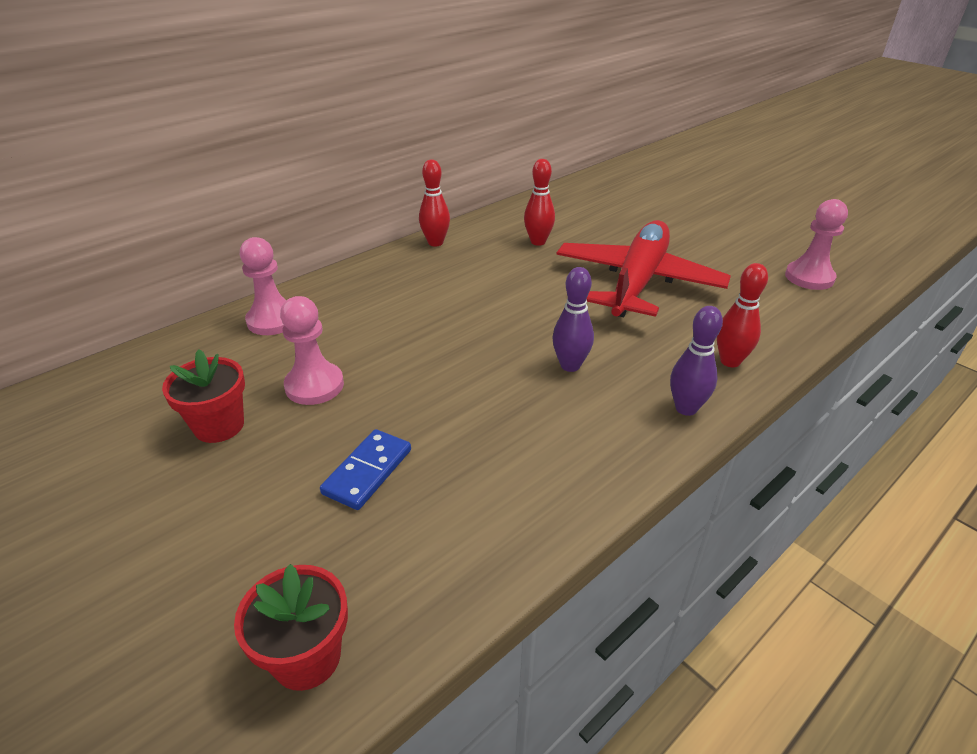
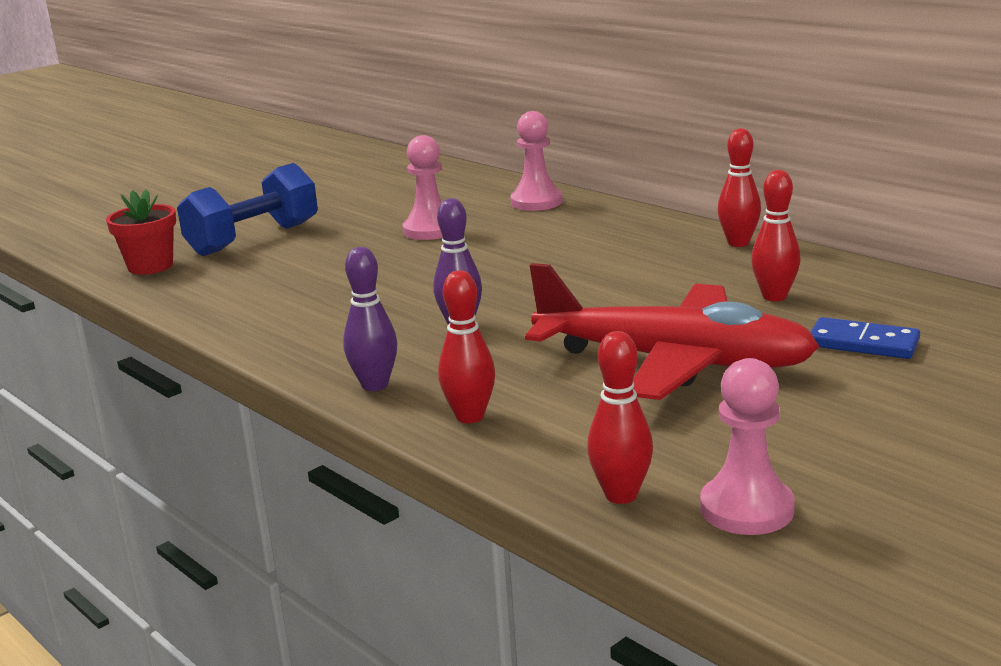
camera: 90 degrees right, 15 degrees down
(219, 426) = (379, 211): red flower pot -> none
(252, 540) = (253, 239): none -> blue dumbbell
(367, 471) = (313, 261): blue domino -> blue domino (863, 343)
(811, 310) = (621, 495): none -> red bowling pin

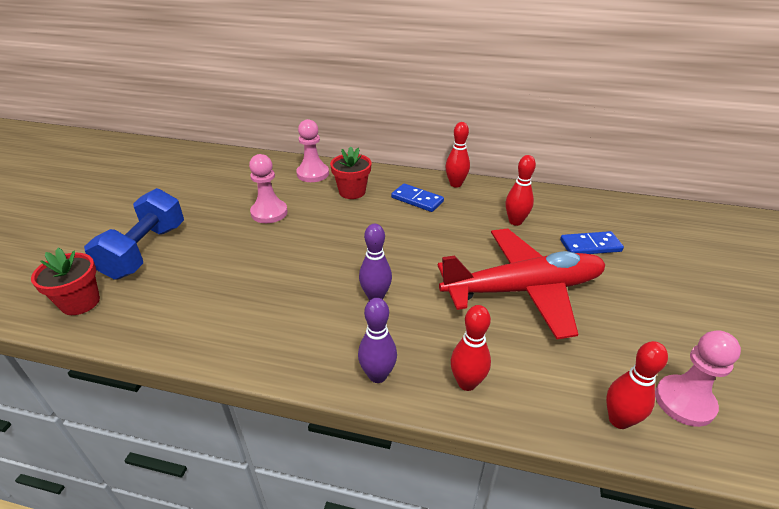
camera: 35 degrees left, 15 degrees up
(566, 227) = (352, 192): none -> red flower pot
(651, 250) = (417, 200): none -> blue domino

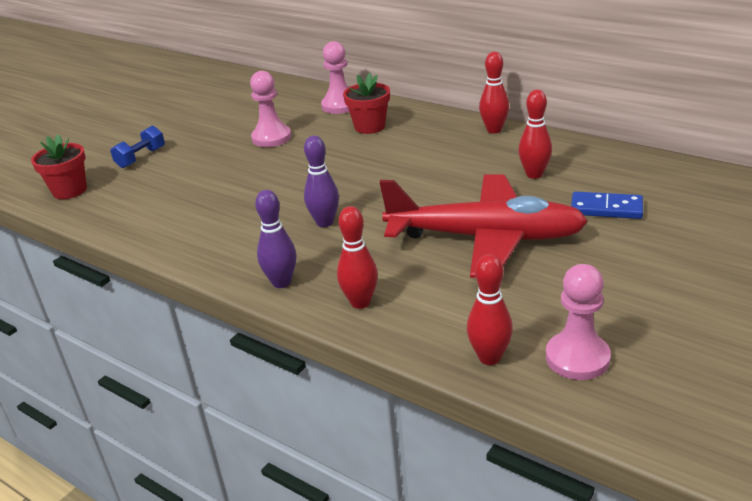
camera: 25 degrees right, 5 degrees down
(145, 251) = (141, 158): blue dumbbell -> blue dumbbell, size x0.54
(417, 200) = (436, 141): blue domino -> none

